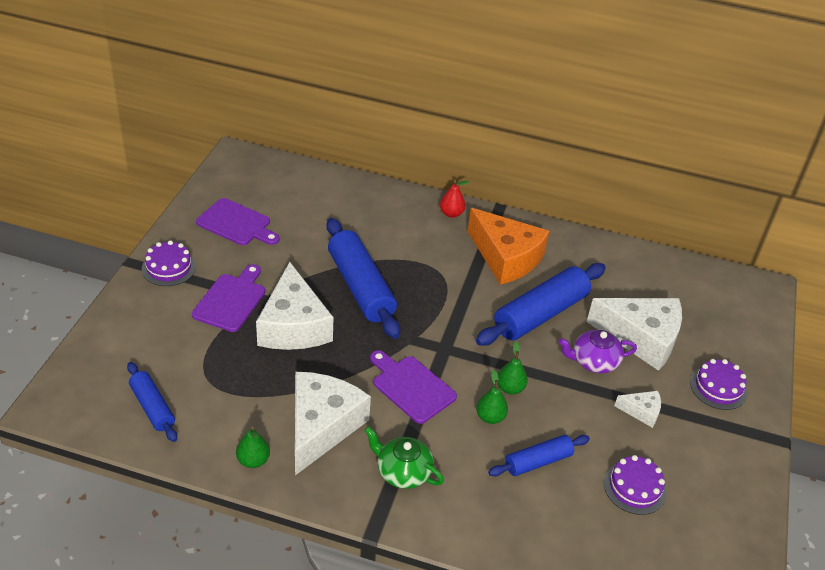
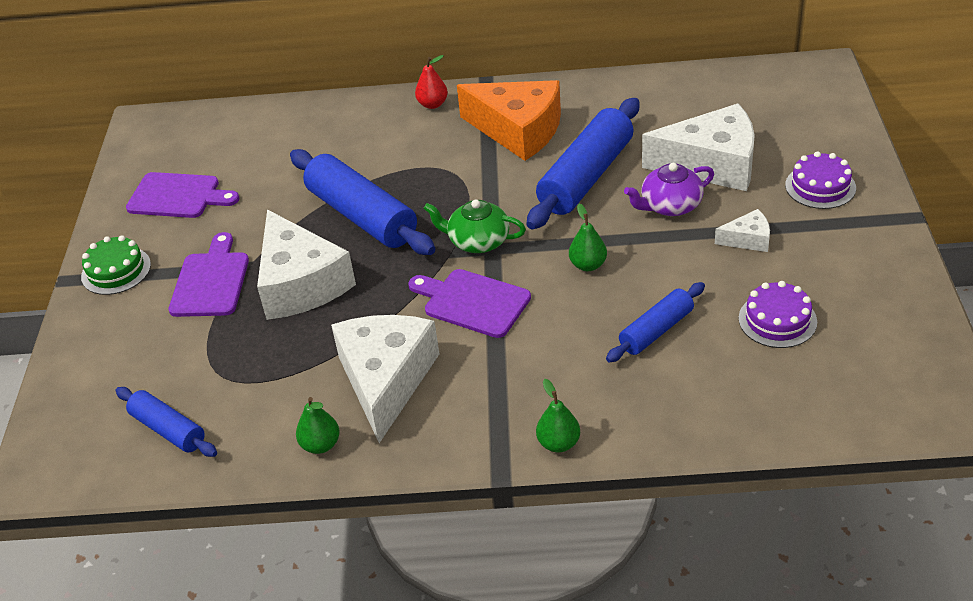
camera: 10 degrees left, 0 degrees up
(169, 267) = (116, 270): purple cake -> green cake
(402, 471) = (505, 395): green teapot -> green teapot (477, 241)
(490, 417) = (579, 303): green pear -> green pear (558, 443)

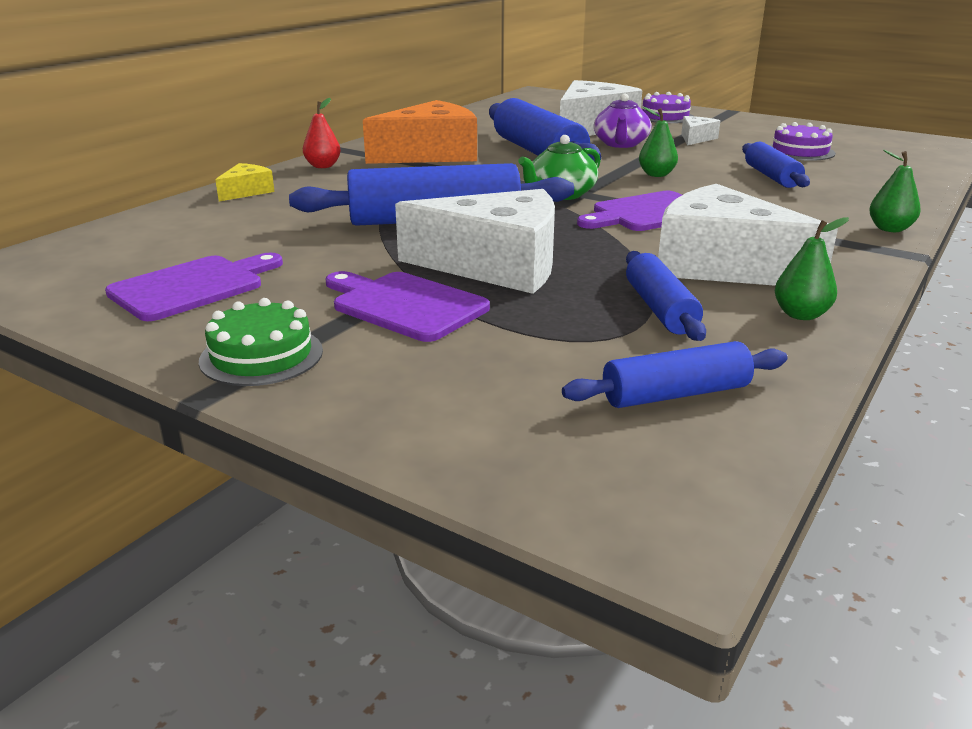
camera: 60 degrees left, 15 degrees down
(282, 381) = (660, 309): none -> blue rolling pin
(344, 111) = (246, 192): none -> yellow cheese

